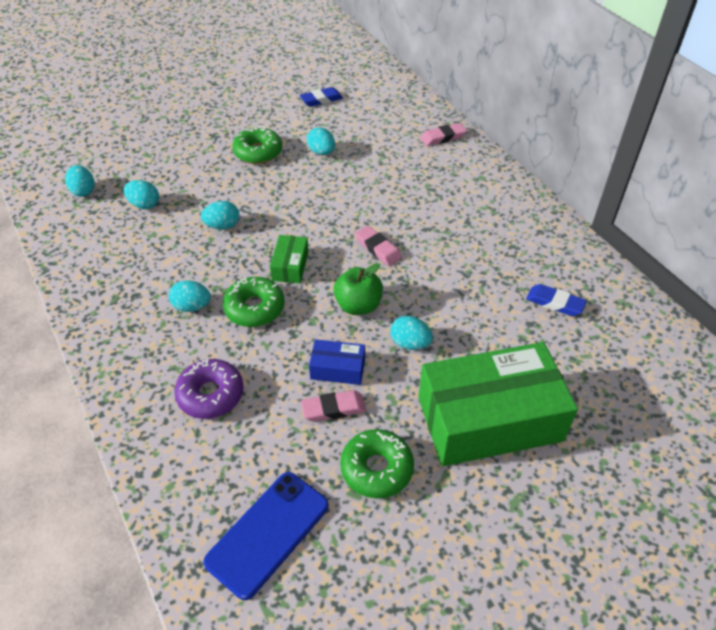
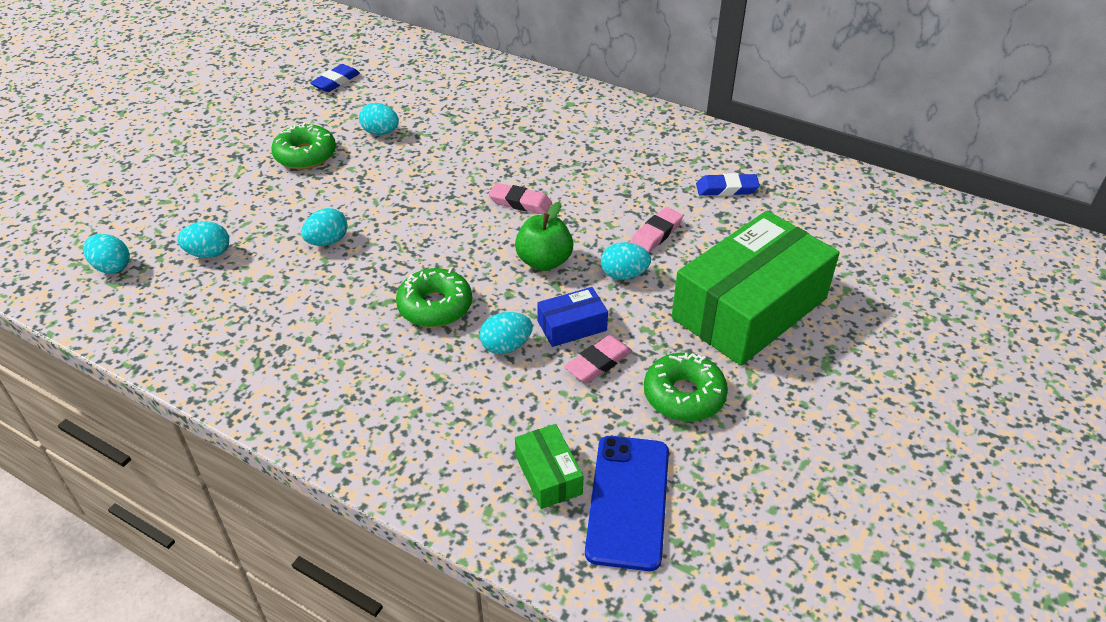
camera: 30 degrees left, 5 degrees down
(192, 306) = (361, 332): turquoise egg -> turquoise egg (506, 346)
(210, 394) = (458, 406): purple donut -> none
(290, 266) = (440, 252): green box -> green box (548, 475)
(443, 137) = (501, 79): pink eraser -> pink eraser (656, 234)

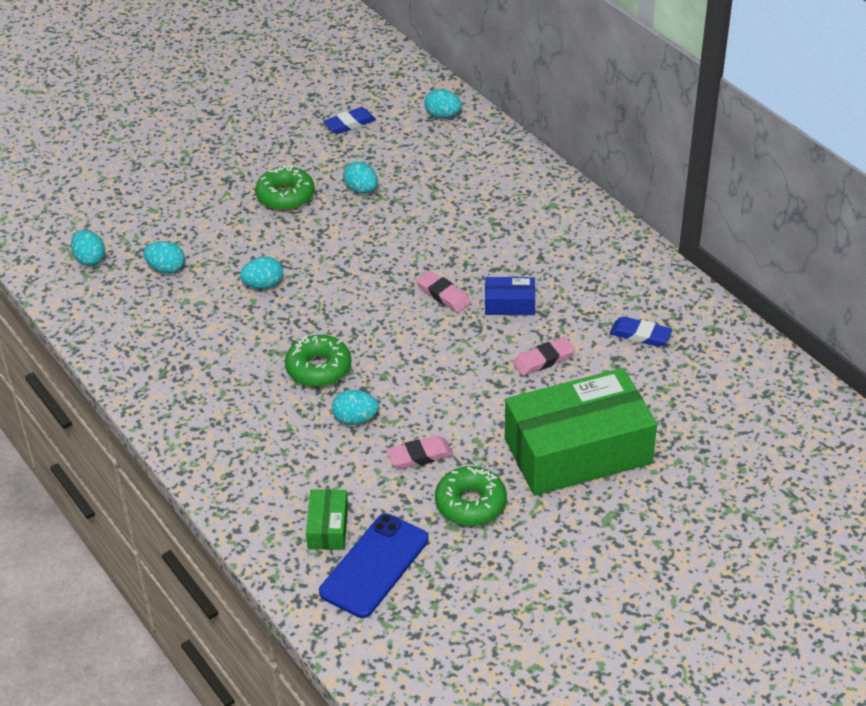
camera: 25 degrees right, 0 degrees up
(544, 261) = (430, 356): green apple -> none
(572, 326) = (418, 419): blue box -> blue box (509, 304)
(624, 275) = (490, 388): turquoise egg -> turquoise egg (442, 115)

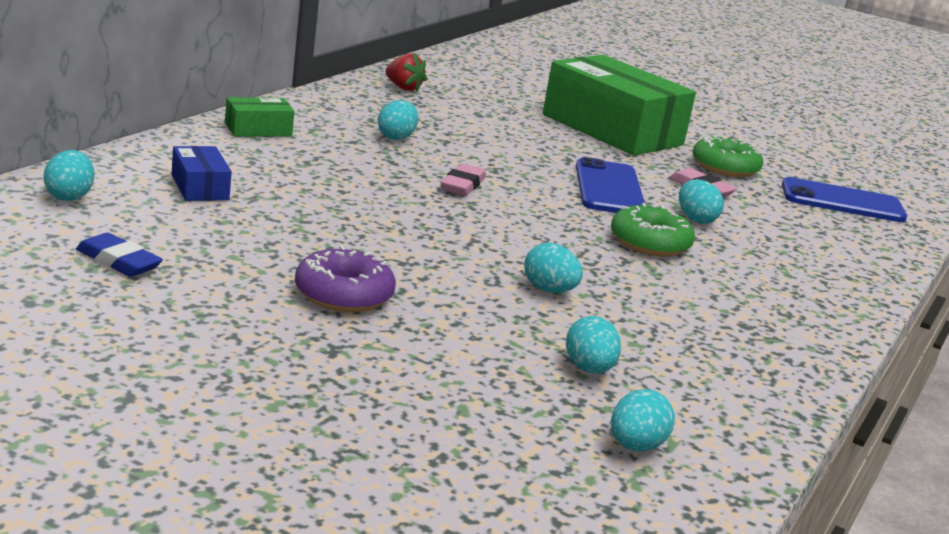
camera: 120 degrees left, 20 degrees down
(285, 196) = (343, 295): green donut -> purple donut
(328, 527) = (835, 223): green box -> green box (258, 129)
(361, 190) = (291, 241): turquoise egg -> turquoise egg (396, 137)
(427, 386) = (608, 188): none -> blue phone
(509, 304) = (446, 154): blue box -> blue box (200, 187)
(543, 360) = (514, 141): pink eraser -> none
(640, 335) = (438, 104): blue eraser -> none
(687, 323) = (403, 88): none -> red strawberry

